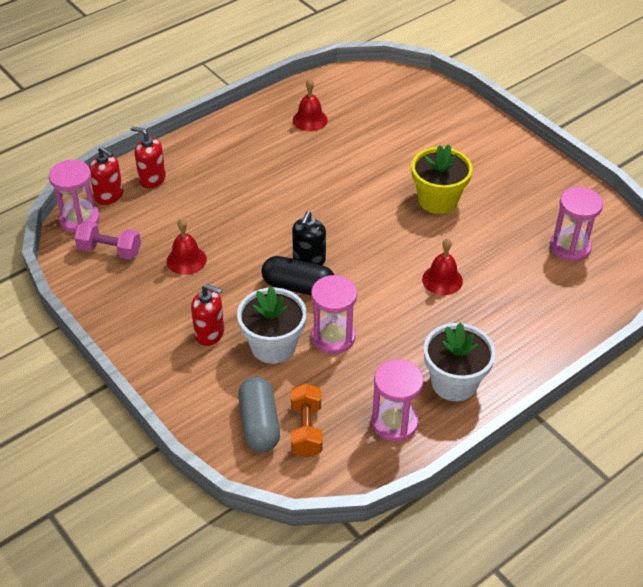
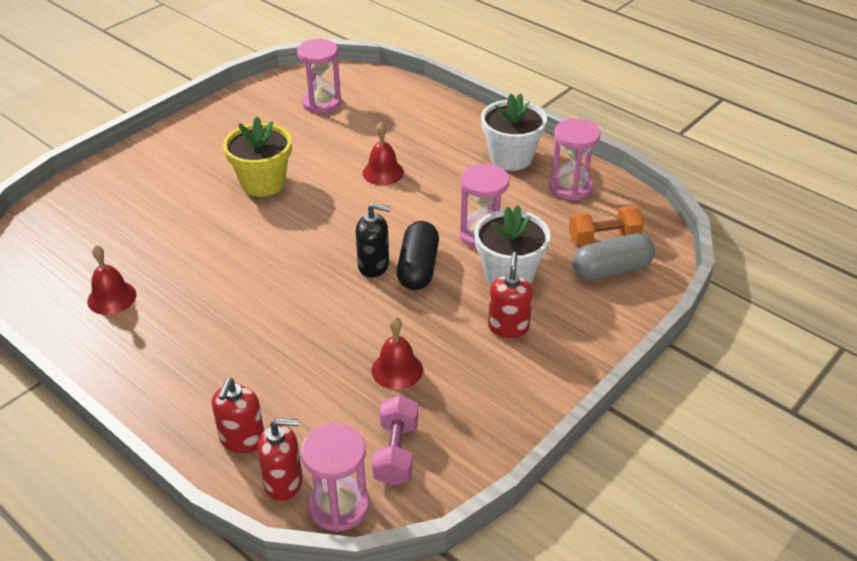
camera: 100 degrees left, 5 degrees down
(109, 196) = (284, 482): red soap dispenser -> red soap dispenser turned 60 degrees clockwise

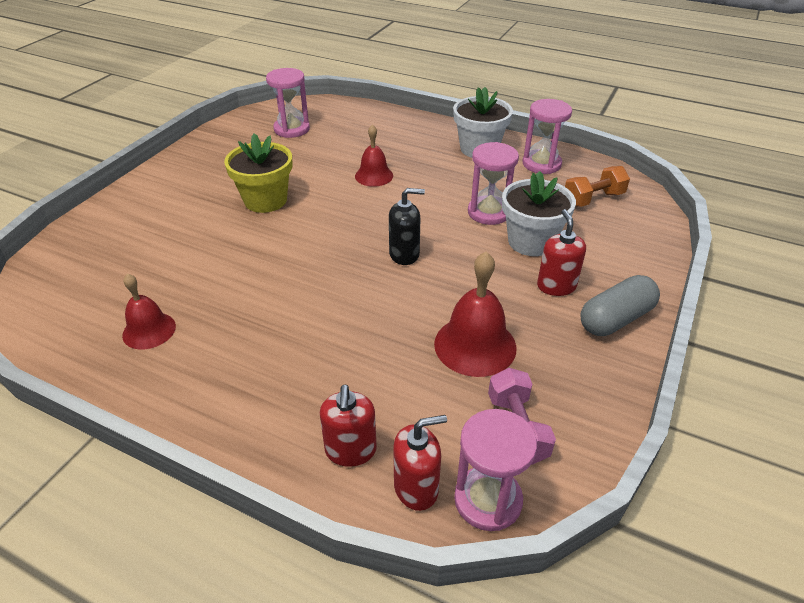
camera: 15 degrees left, 0 degrees up
(397, 370) = (475, 345): red bell -> red bell, size x1.56
(418, 268) = (447, 249): black capsule -> none
(611, 270) = (615, 223): grey capsule -> grey capsule (615, 319)

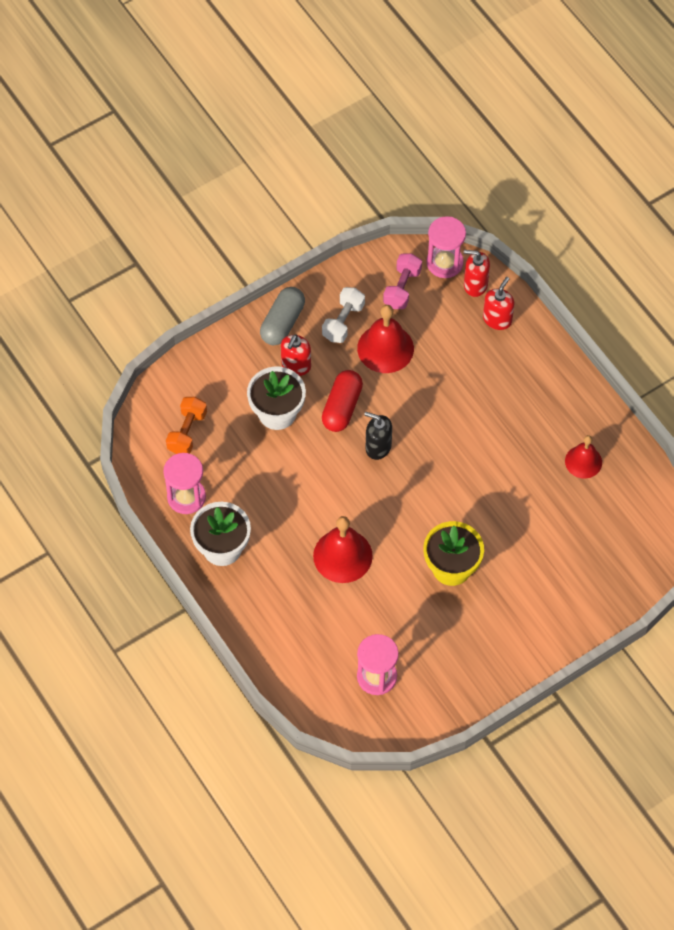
camera: 150 degrees left, 20 degrees up
(374, 176) = (342, 556): red bell -> red bell, size x1.56
(471, 271) = (342, 407): none -> red capsule
(489, 212) = (282, 459): pink hourglass -> none
(551, 351) = (343, 322): none -> white dumbbell
(593, 199) = (187, 432): orange dumbbell -> orange dumbbell turned 75 degrees counterclockwise
(615, 319) = (282, 323): grey capsule -> grey capsule turned 60 degrees counterclockwise

